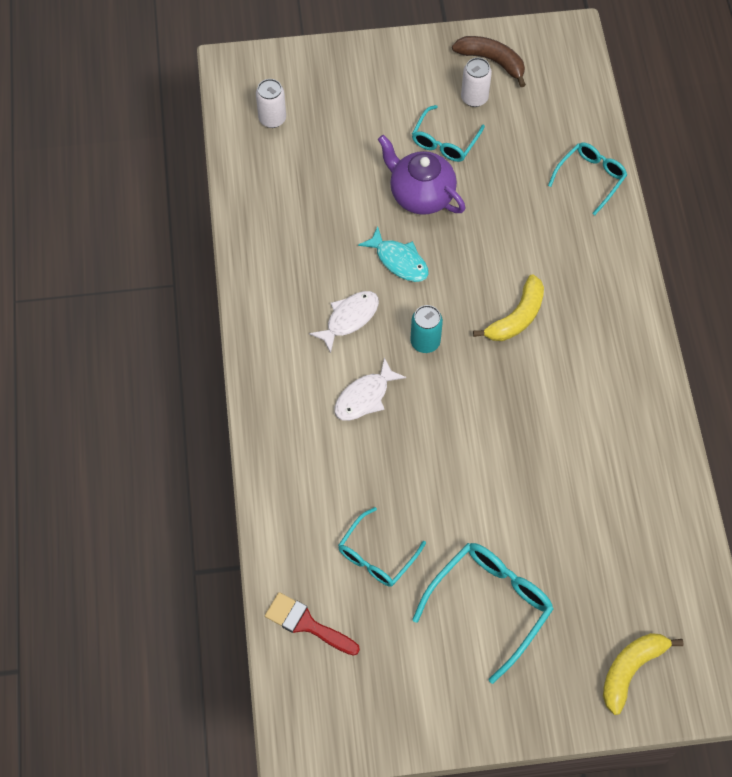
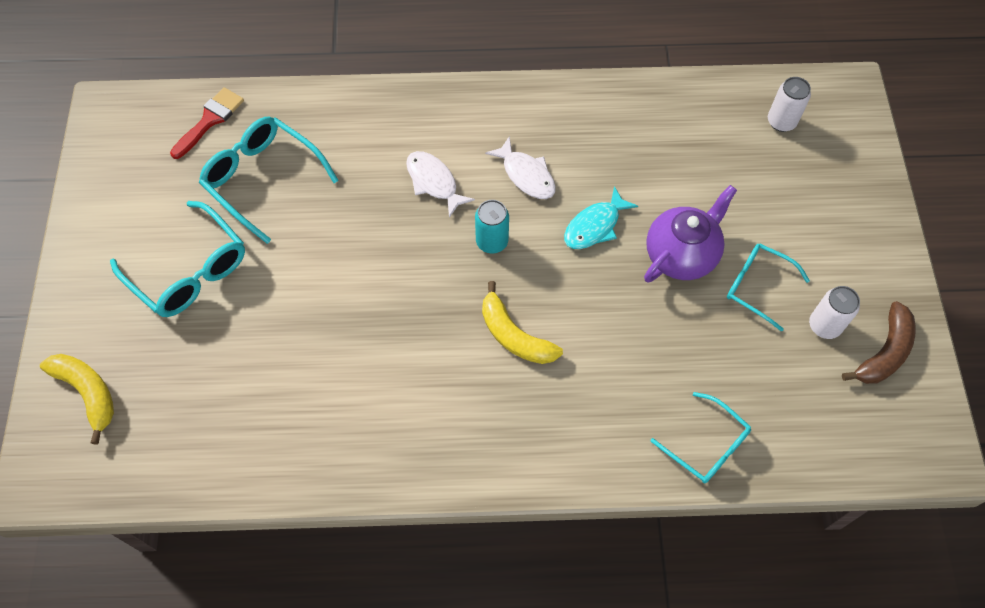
camera: 95 degrees right, 0 degrees up
(376, 556) = (262, 179): turquoise glasses -> turquoise glasses, size x1.54

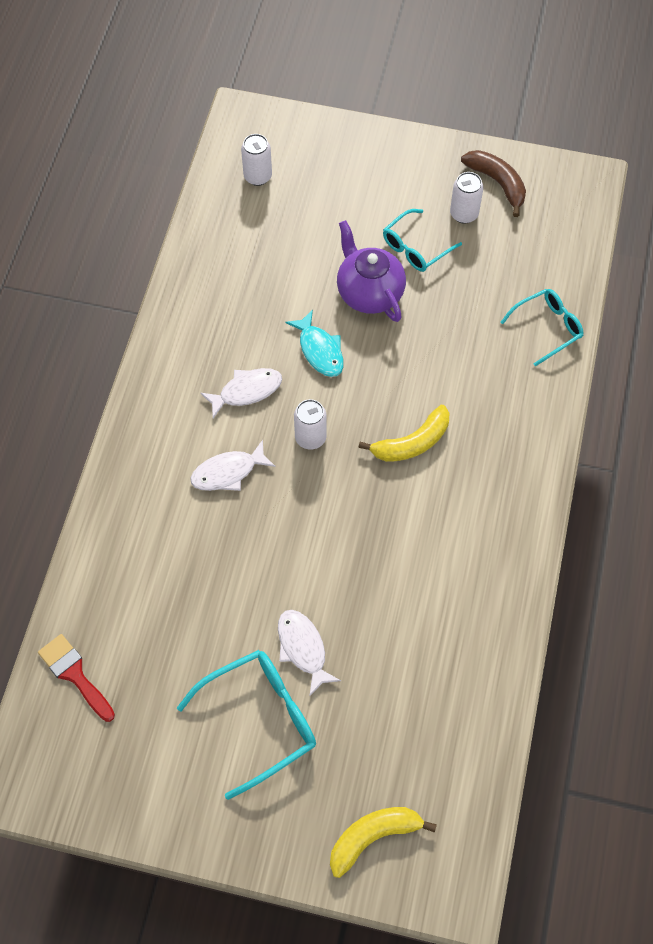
camera: 75 degrees left, 0 degrees up
(262, 179) = (171, 632): turquoise glasses -> none
(266, 289) = (303, 648): none -> white fish
(492, 242) = (310, 438): turquoise can -> white can

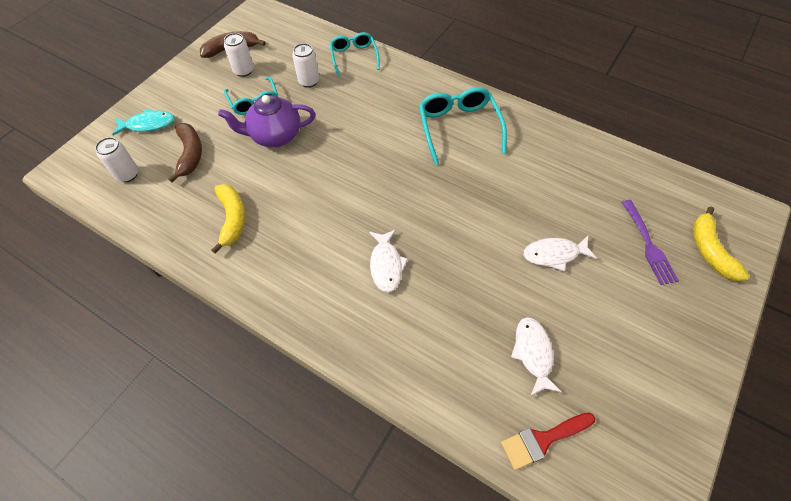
camera: 70 degrees left, 5 degrees down
(246, 391) = (319, 233): white fish -> white fish (533, 353)
(260, 720) = (609, 299): turquoise glasses -> turquoise glasses (458, 127)
(308, 220) = (190, 154): none -> brown banana
(310, 438) = (378, 203): white can -> white can (309, 81)
(320, 350) = (307, 177): turquoise fish -> turquoise fish (148, 124)
(356, 758) = (648, 244): none -> purple fork
(412, 443) = (408, 146): yellow banana -> yellow banana (232, 219)

